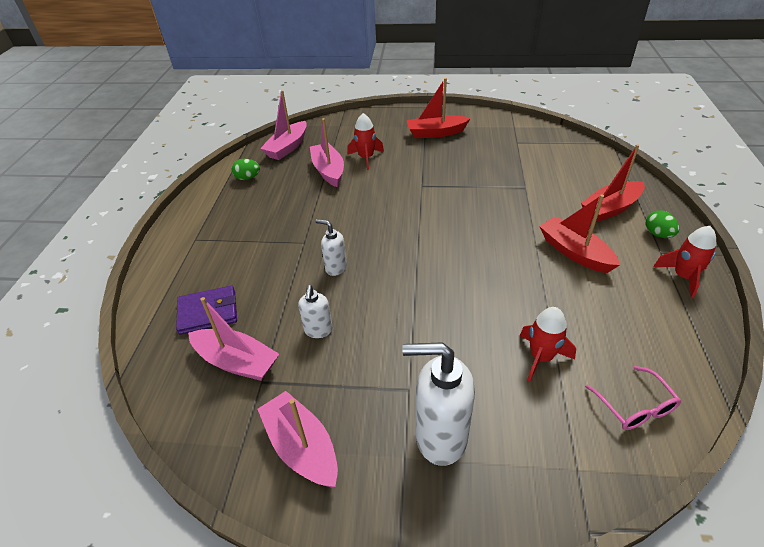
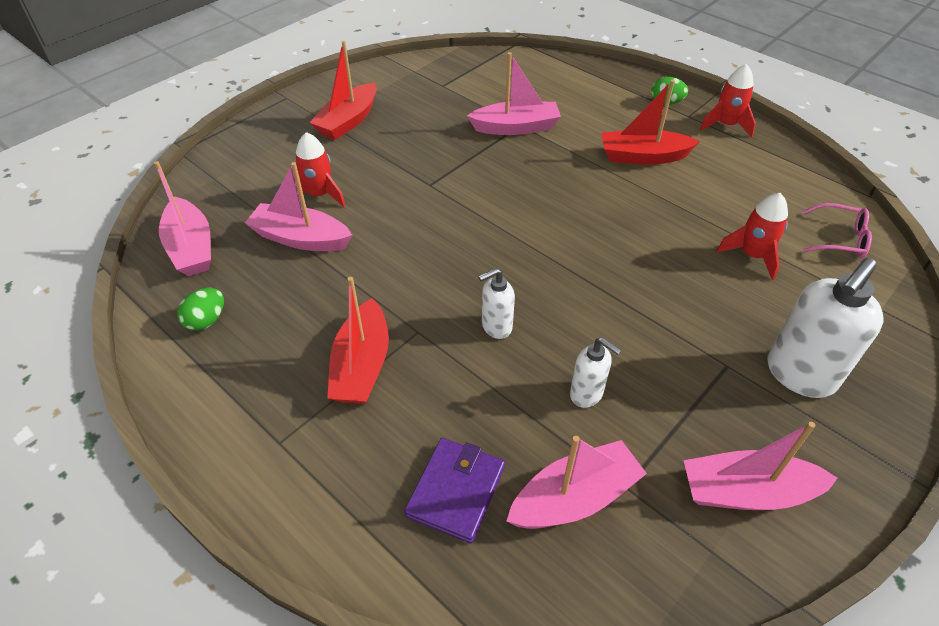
camera: 55 degrees left, 5 degrees up
(520, 187) = (516, 127): none -> pink boat
(610, 208) = (607, 102): red boat -> red boat (362, 365)

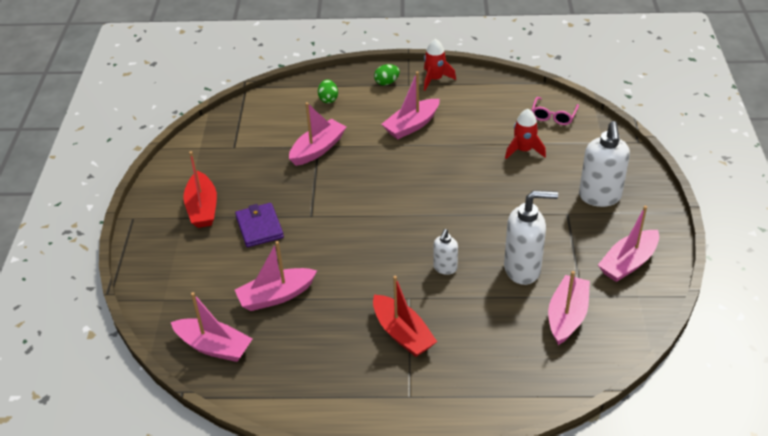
camera: 40 degrees left, 5 degrees down
(206, 320) = (285, 375): green egg -> green egg (328, 99)
(319, 195) = (251, 265): red rocket -> none
(455, 491) = (516, 352): purple wallet -> purple wallet (259, 227)
(587, 394) = (523, 269): white soap dispenser -> white soap dispenser, size x1.86
(643, 156) = (411, 125): red boat -> pink boat
(839, 239) = (553, 116): pink glasses -> pink glasses turned 135 degrees clockwise

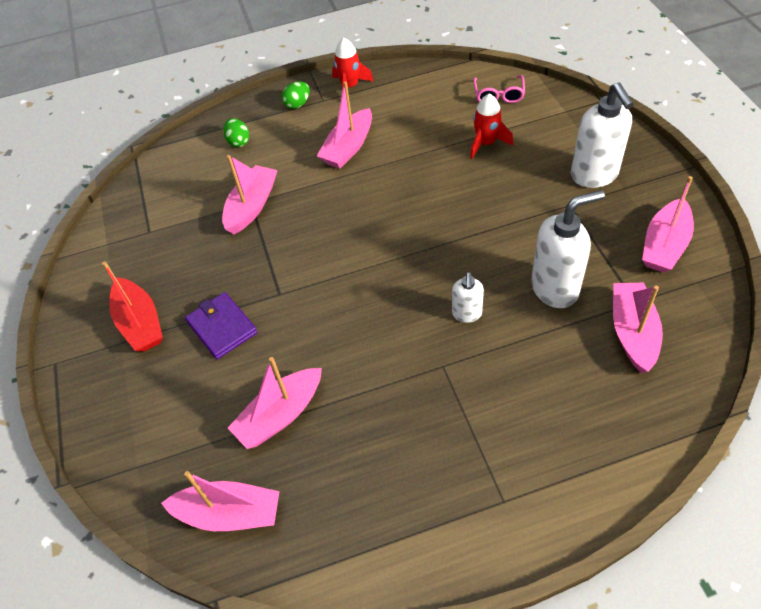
camera: 15 degrees left, 10 degrees up
(402, 333) = (456, 417): red boat -> none

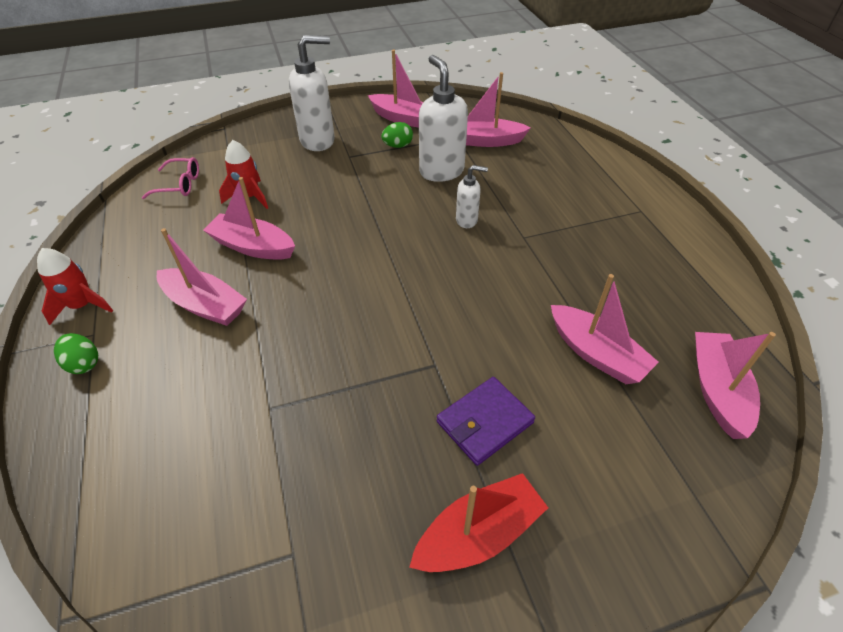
camera: 95 degrees left, 5 degrees down
(238, 141) = (129, 437): green egg -> green egg (398, 146)
(252, 206) = (278, 406): pink boat -> pink boat (253, 246)

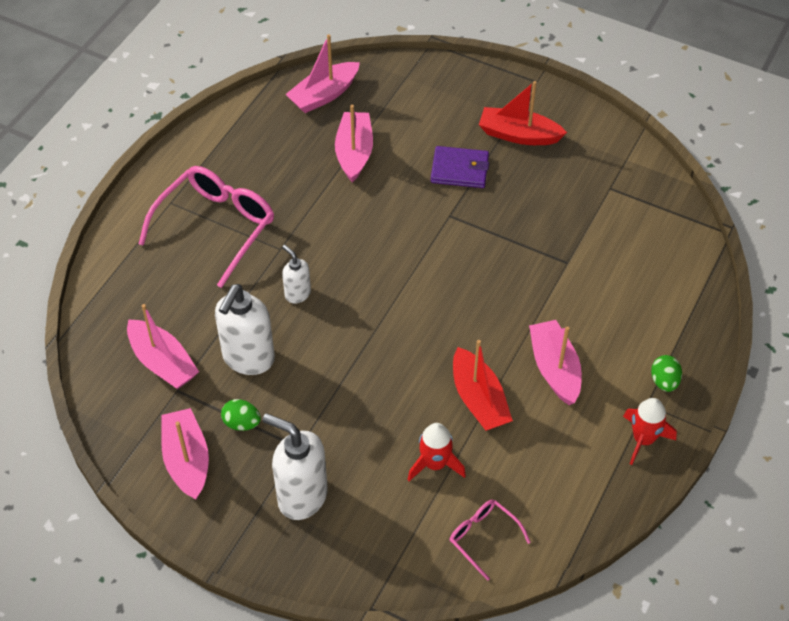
camera: 135 degrees left, 5 degrees up
(253, 246) = (478, 399): pink boat -> red boat
(586, 218) = (216, 227): none -> pink glasses

